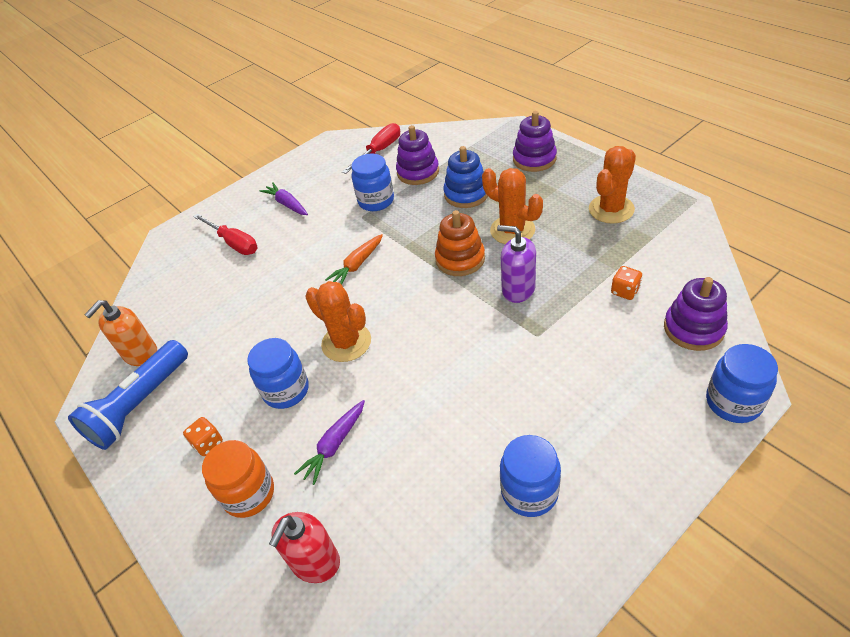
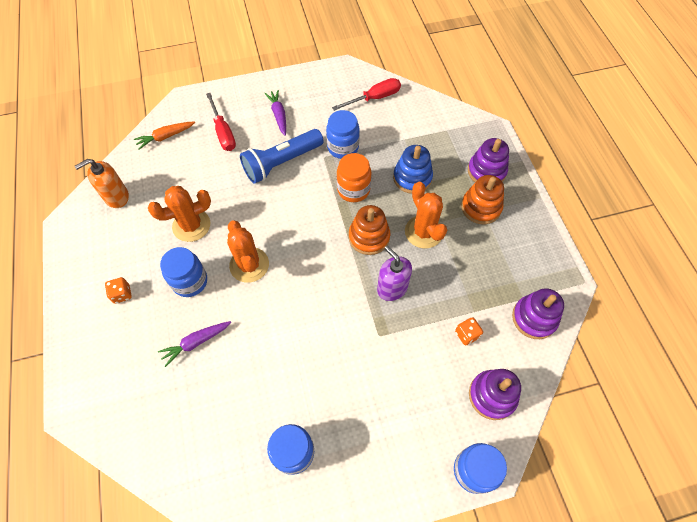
camera: 20 degrees right, 15 degrees up
(140, 404) = (97, 239): blue flashlight -> blue flashlight (282, 163)
(249, 494) = (127, 347): orange jar -> orange jar (353, 190)
(315, 562) = (139, 419): red soap dispenser -> none
(357, 265) = (295, 201): orange carrot -> orange carrot (165, 137)
(418, 172) = (390, 136): purple stacking toy -> purple stacking toy (534, 318)
(552, 187) = (481, 207): none -> orange stacking toy
(611, 209) = (510, 254): orange cactus -> orange cactus (191, 225)

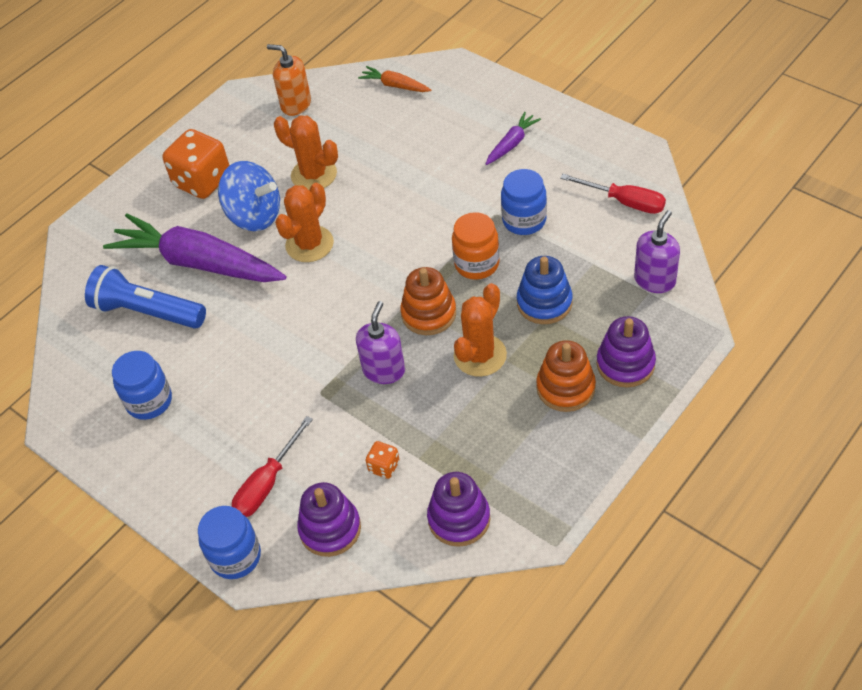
camera: 60 degrees right, 10 degrees down
(122, 294) = (202, 181): orange dice -> orange dice, size x2.20
(190, 281) = (254, 216): blue jar -> blue spinning top
(196, 343) = (198, 263): purple carrot -> purple carrot, size x2.27
(223, 132) = (444, 119): red screwdriver -> red screwdriver (267, 483)
(282, 163) = (453, 187): blue flashlight -> blue flashlight (147, 312)
(440, 122) = (654, 280): none -> purple soap dispenser

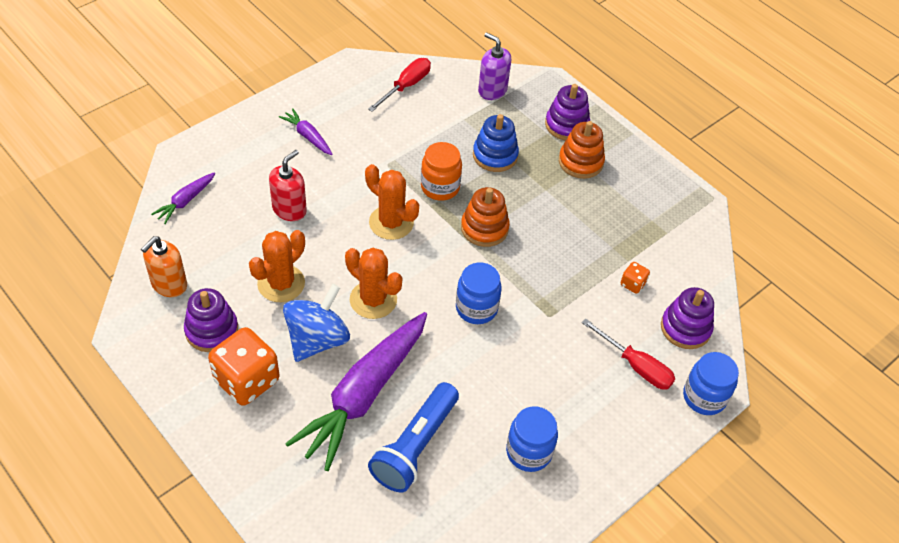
camera: 90 degrees left, 0 degrees up
(384, 370) = (536, 268): purple soap dispenser -> none
(395, 85) = (185, 201): orange carrot -> purple carrot
(407, 156) = (289, 209): none -> red soap dispenser
(459, 519) = (686, 246): purple stacking toy -> purple stacking toy (212, 330)
(480, 355) = (537, 204): orange cactus -> orange cactus (391, 222)
(524, 220) = (402, 148): blue jar -> blue jar (476, 308)

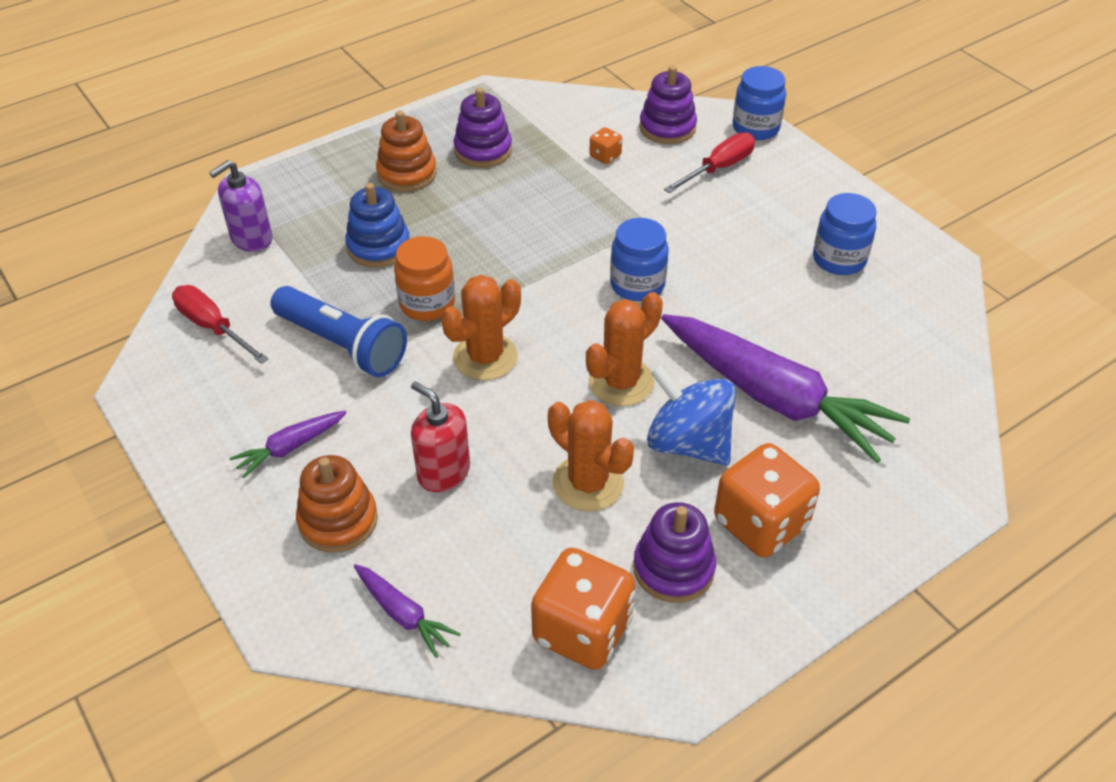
camera: 80 degrees left, 5 degrees down
(169, 284) = (582, 630): orange soap dispenser -> orange dice
(415, 446) = (844, 353): blue flashlight -> blue flashlight (342, 345)
(484, 228) = (507, 267): orange stacking toy -> orange stacking toy (338, 520)
(566, 125) = (338, 178): purple stacking toy -> purple stacking toy (483, 150)

